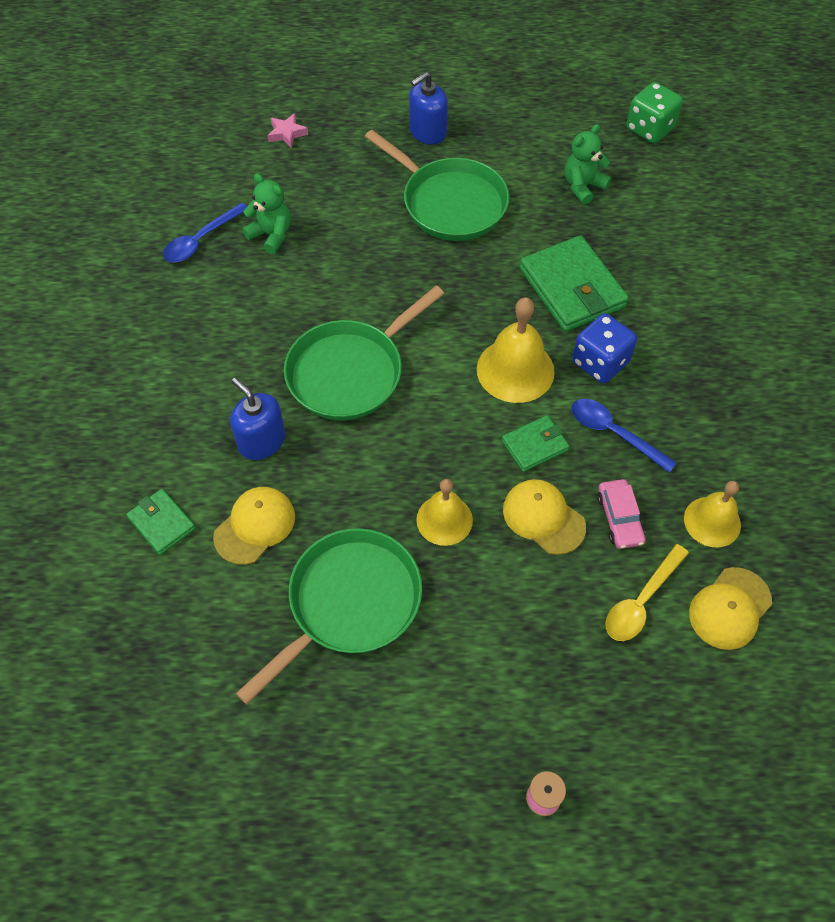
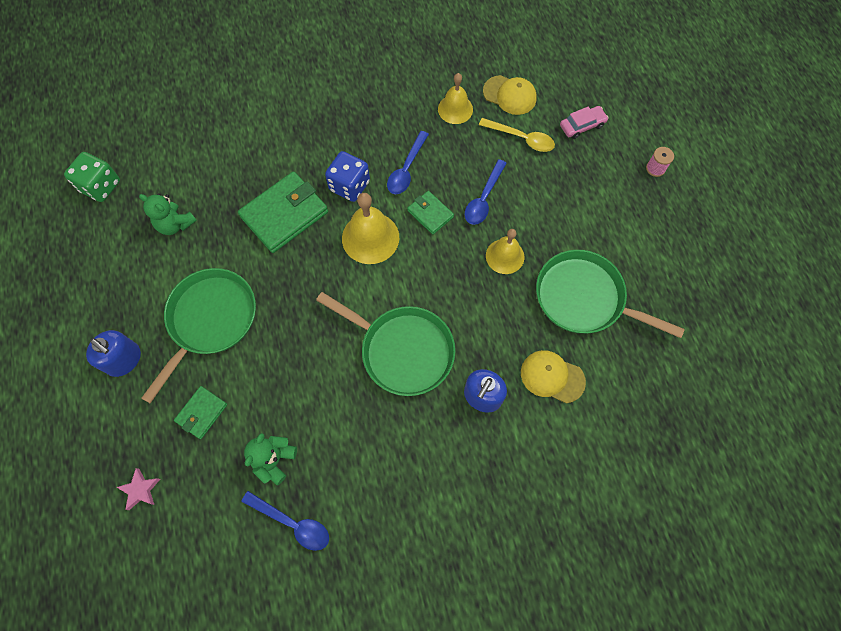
camera: 105 degrees left, 10 degrees up
(161, 523) = (573, 444): green wallet -> green wallet (202, 413)
(543, 518) = (483, 199): yellow cap -> blue spoon
(619, 518) = (469, 157): pink car -> pink car (582, 126)

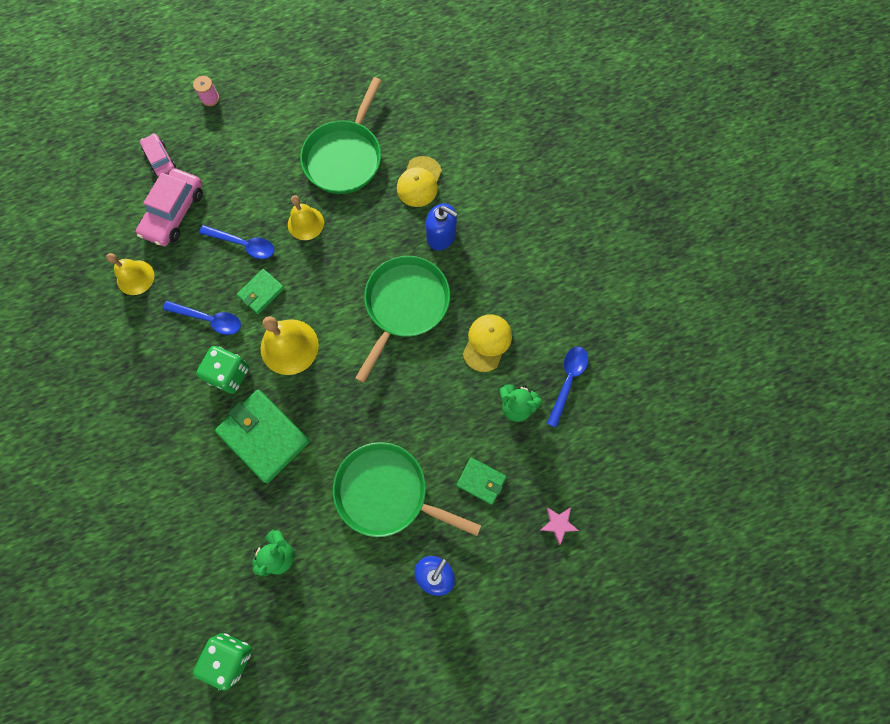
camera: 95 degrees left, 5 degrees up
(349, 186) = (229, 374): blue dice -> green dice
(509, 95) = (120, 225): yellow cap -> yellow cap (487, 343)
(522, 138) = (174, 213): yellow spoon -> pink car

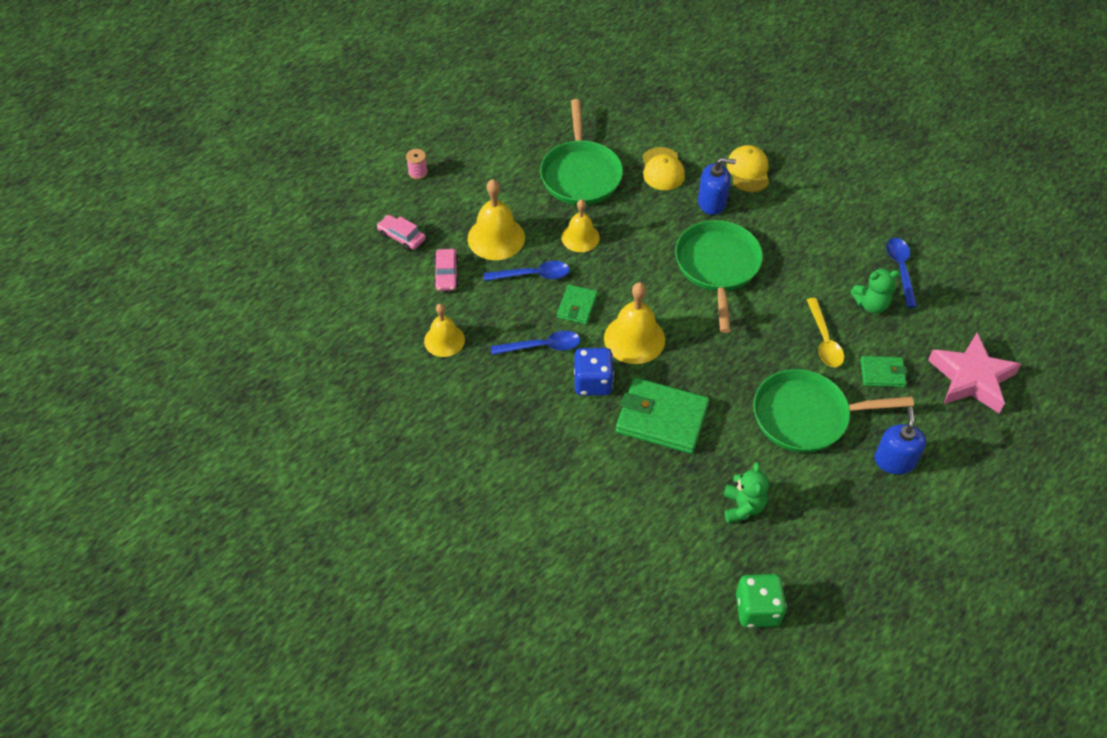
camera: 25 degrees left, 20 degrees down
(174, 213) = (446, 274): pink car -> pink car, size x0.59
(229, 374) = (593, 382): green dice -> blue dice
(235, 193) = (496, 238): none -> yellow bell
(451, 423) = (824, 340): none -> yellow spoon
(487, 343) = (811, 267): yellow cap -> yellow cap (748, 171)
(558, 524) = (971, 378): pink star -> pink star, size x2.28

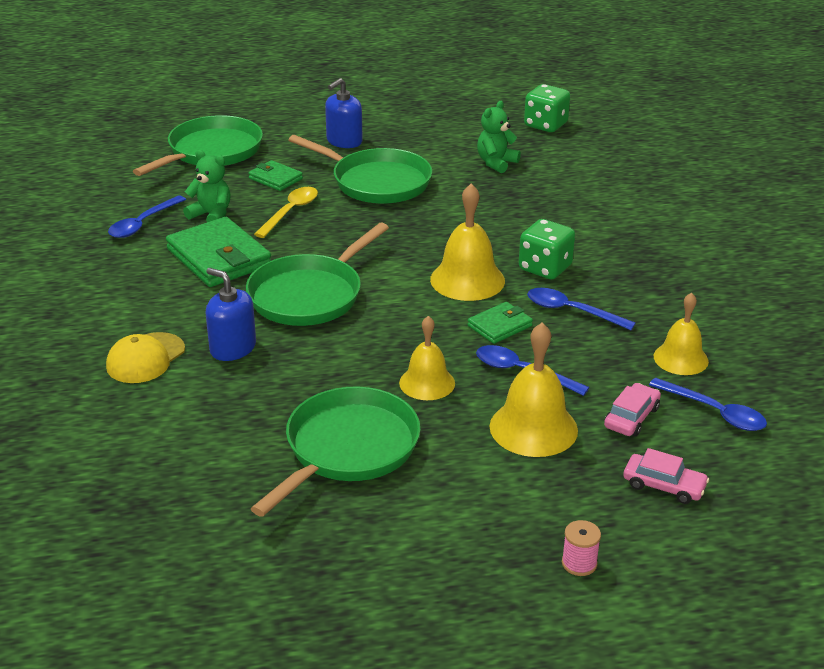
camera: 145 degrees left, 20 degrees down
(400, 304) = (715, 412): none -> blue spoon
(402, 237) = (664, 486): pink car -> pink car turned 45 degrees counterclockwise
(593, 382) = (545, 268): blue dice -> green dice
(661, 419) = (505, 224): green wallet -> green wallet (219, 258)
(662, 169) = (239, 406): yellow cap -> none
(971, 378) = (211, 152): pink star -> green pan

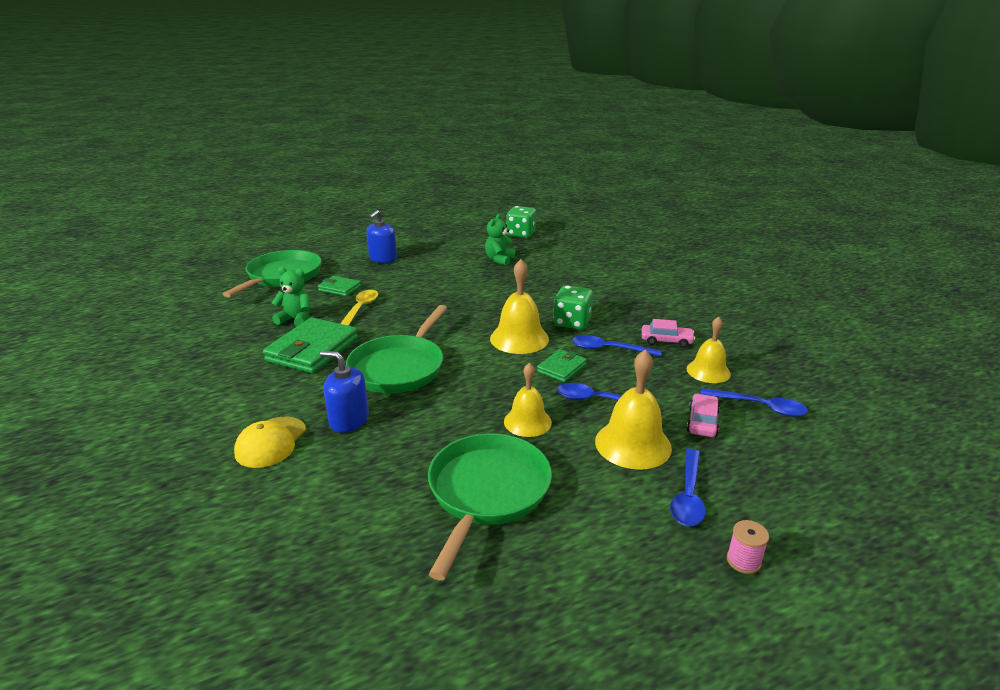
camera: 15 degrees left, 5 degrees down
(142, 224) = (239, 333): blue spoon -> blue spoon (688, 496)
(219, 258) = (313, 350): green wallet -> green wallet turned 75 degrees clockwise
(376, 182) = (418, 281): green pan -> none
(664, 486) = (764, 474): pink car -> pink car (666, 341)

